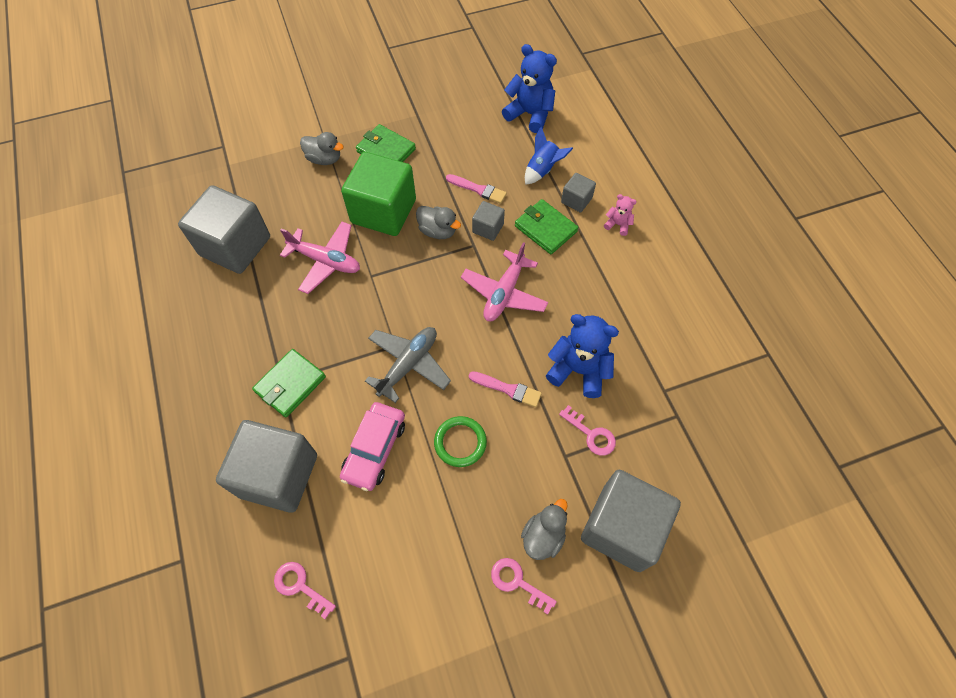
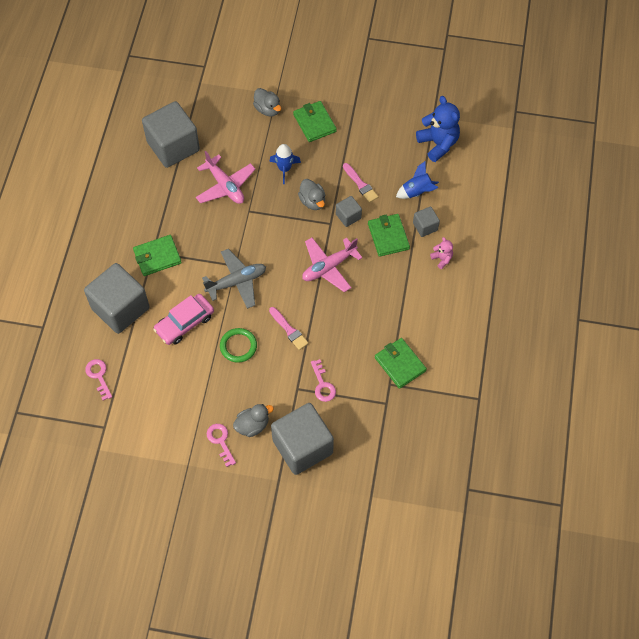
camera: 30 degrees right, 0 degrees up
(383, 211) = (284, 169): green cube -> blue rocket
(578, 370) = (343, 342): blue teddy bear -> none
(658, 361) = (400, 364): none -> green wallet

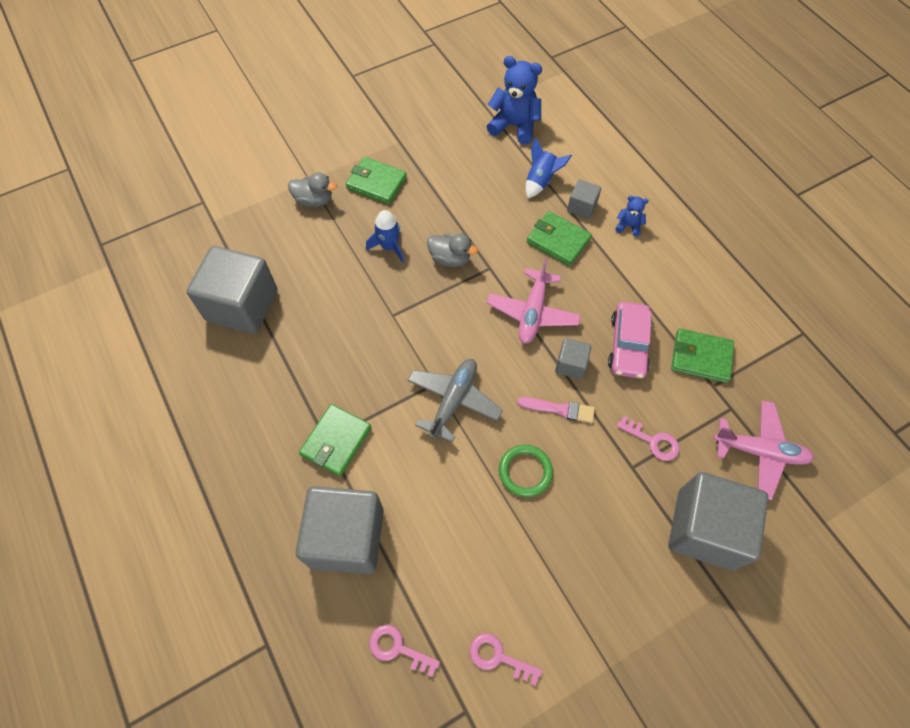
camera: 40 degrees left, 0 degrees up
(184, 323) = (440, 493): pink car -> pink car (628, 345)
(220, 441) = (616, 602): pink key -> pink key (498, 657)
(225, 186) = (342, 307): pink plane -> pink plane (759, 451)
(252, 425) = (630, 551): grey duck -> none
(348, 216) = (500, 248): grey cube -> grey cube (570, 365)
(360, 184) = (481, 210): pink brush -> none
(442, 259) = (628, 226): pink teddy bear -> blue teddy bear

